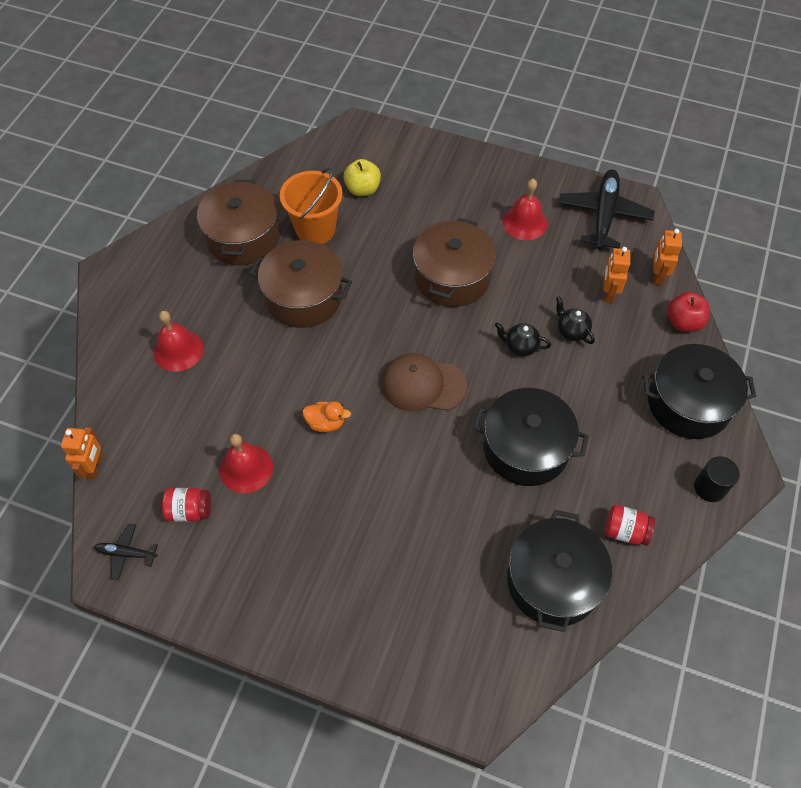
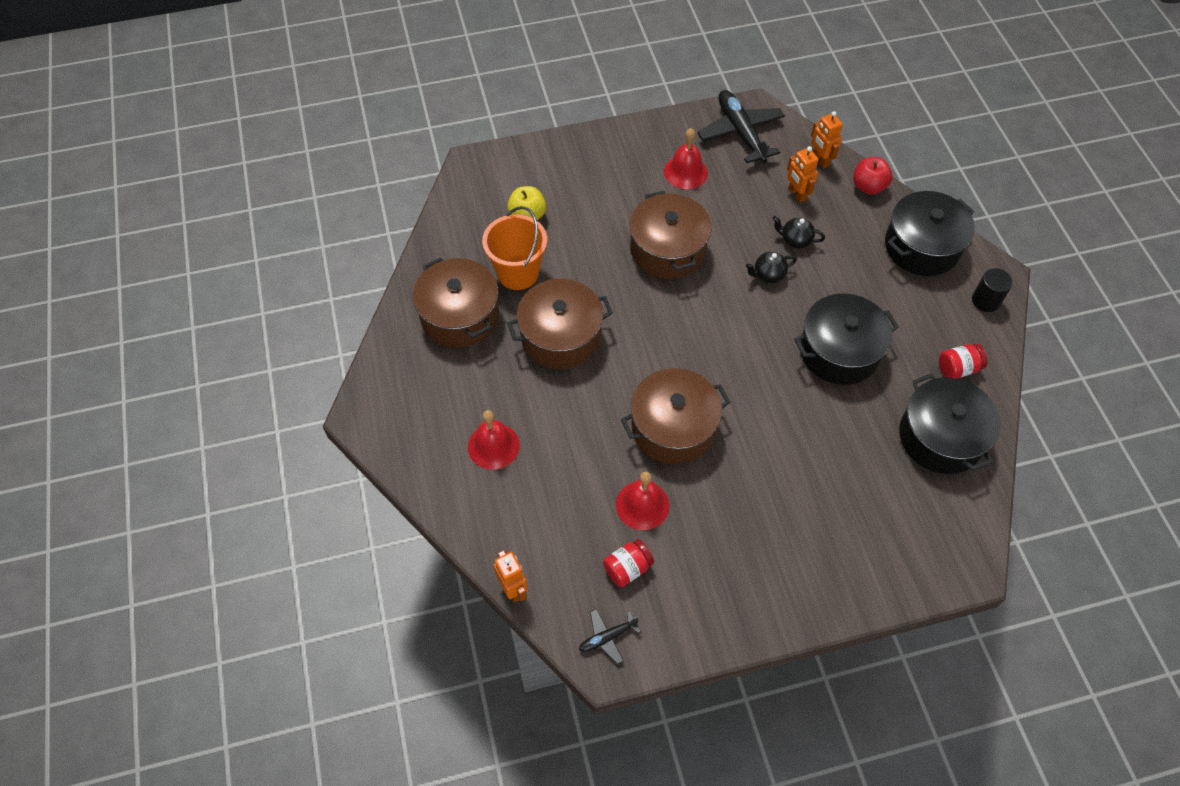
camera: 35 degrees left, 0 degrees up
(326, 423) = (673, 428): orange duck -> brown pot
(423, 385) = (721, 350): brown cap -> none

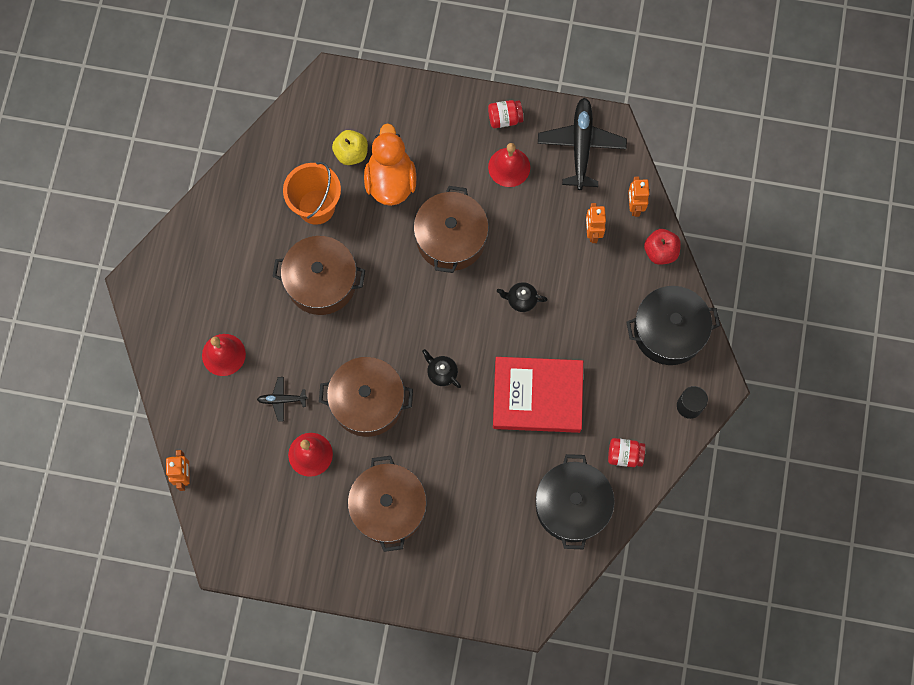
camera: 25 degrees right, 15 degrees up
(459, 315) = (251, 226): brown pot -> brown pot (388, 507)
(580, 224) = (390, 181): none -> orange duck
(608, 637) = (233, 542): black plane -> black plane (282, 400)
(627, 568) = (273, 498): red jar -> red jar (505, 118)
(795, 240) = (564, 277): black teapot -> black teapot (442, 373)
(839, 351) = (537, 396): black pot -> red book

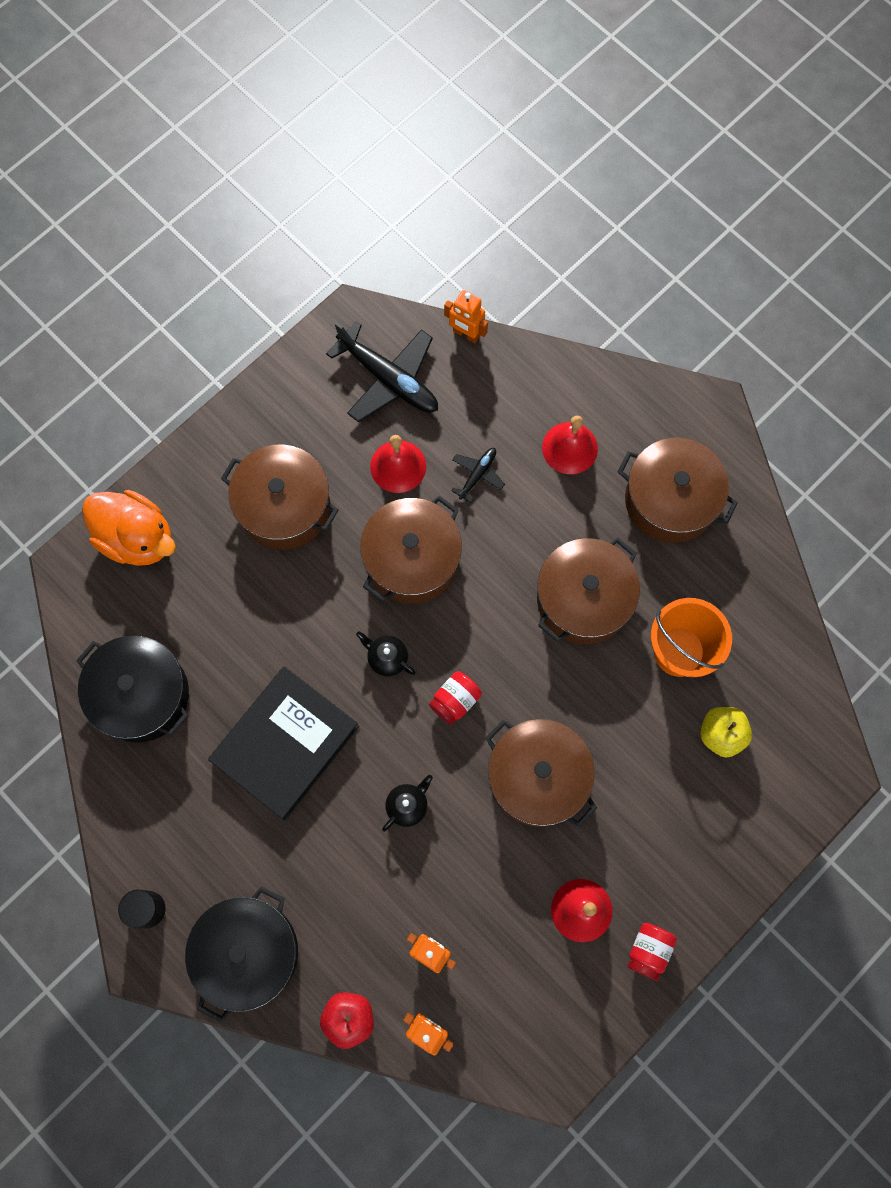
camera: 125 degrees right, 0 degrees up
(218, 271) = (670, 500): none -> brown pot
(390, 181) = (655, 756): orange duck -> orange duck (137, 538)
(442, 373) = (387, 658): black teapot -> black teapot turned 135 degrees counterclockwise
(537, 396) = (285, 744): red book -> black book
(581, 146) = (549, 1021): black plane -> black plane (388, 379)
(624, 455) = (150, 793): red jar -> red jar (455, 701)

